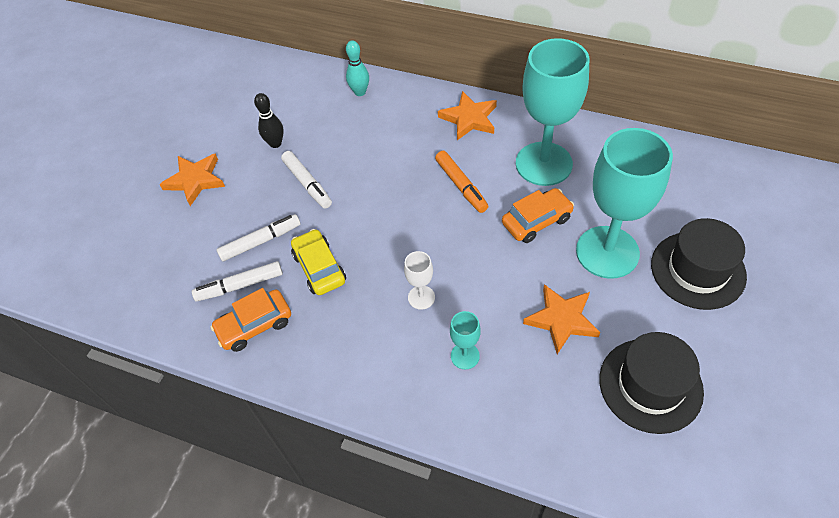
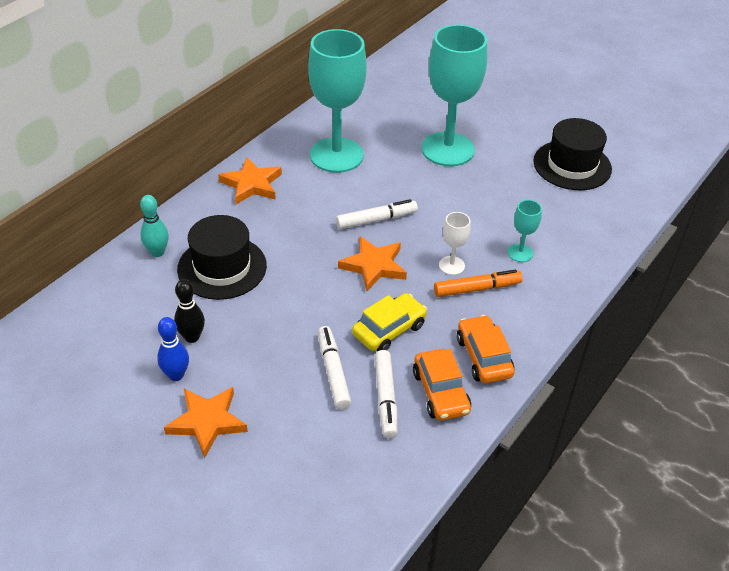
camera: 80 degrees left, 10 degrees down
(236, 148) = (176, 375): none -> blue bowling pin
(307, 184) = (270, 320): white marker -> white marker (376, 220)
(319, 268) = (389, 330): yellow car -> yellow car turned 150 degrees clockwise
(461, 186) = (334, 210): orange marker -> orange marker (477, 288)
(536, 221) = (398, 177): orange car -> orange car (483, 357)
(561, 319) = (503, 191): orange star -> orange star (373, 266)
(697, 270) = (482, 113): black hat -> black hat (222, 267)

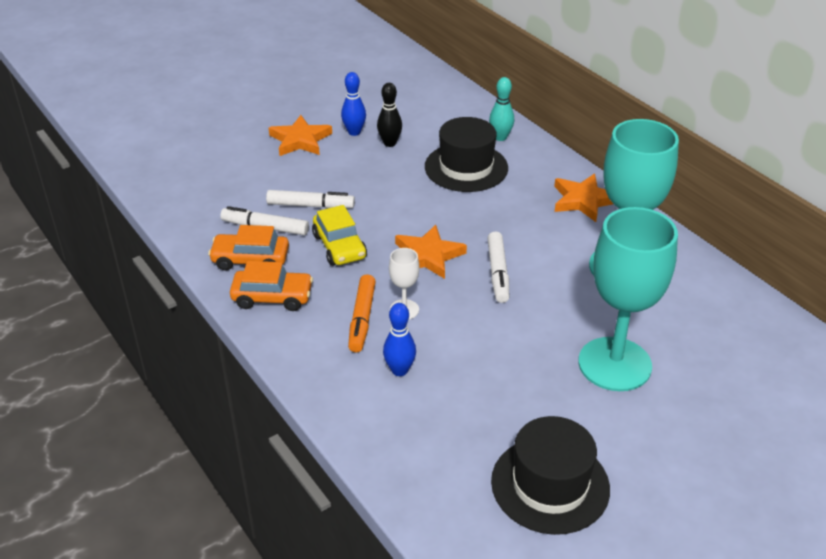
camera: 110 degrees right, 5 degrees down
(520, 253) = (399, 370): turquoise goblet -> blue bowling pin

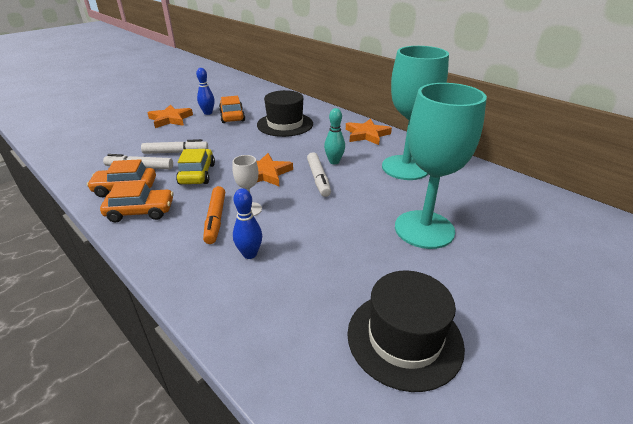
camera: 10 degrees left, 5 degrees down
(339, 246) = (197, 174): yellow car -> yellow car turned 150 degrees counterclockwise
(389, 143) = (232, 116): black bowling pin -> orange car
(500, 137) = (304, 109): turquoise bowling pin -> turquoise bowling pin (334, 162)

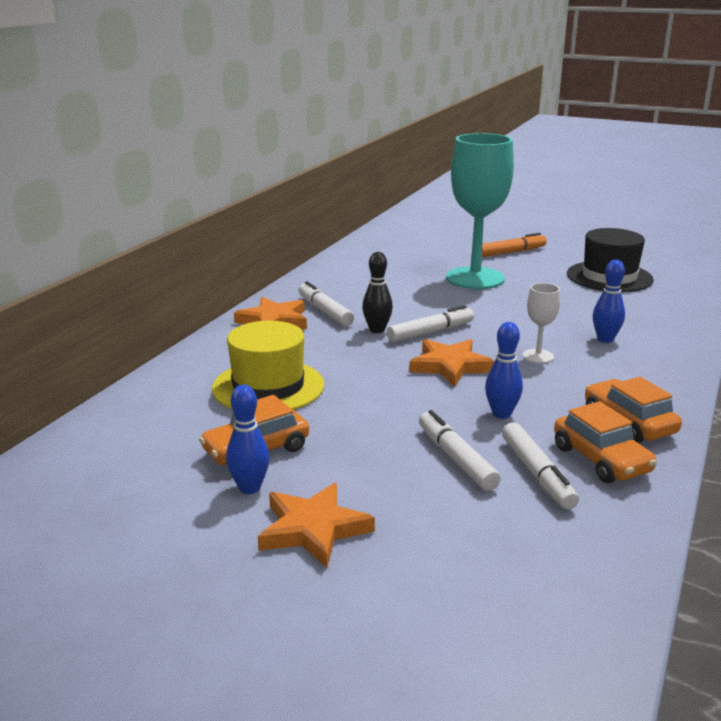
camera: 110 degrees left, 10 degrees down
(197, 174) = (501, 414): yellow car -> blue bowling pin
(215, 219) = (579, 370): orange marker -> orange marker (511, 252)
(285, 124) = (268, 386): black hat -> yellow hat
(334, 162) = (377, 330): turquoise bowling pin -> black bowling pin
(375, 151) = (325, 311): none -> white marker
(405, 167) = (358, 293): turquoise goblet -> none

